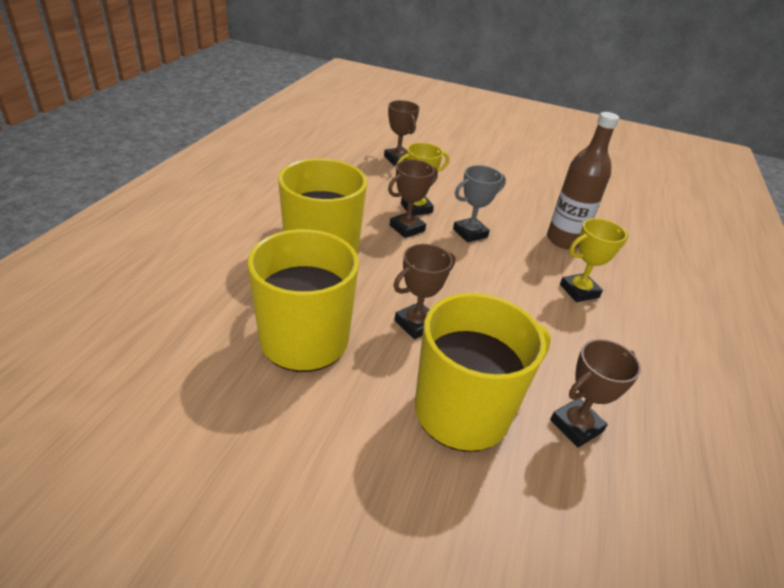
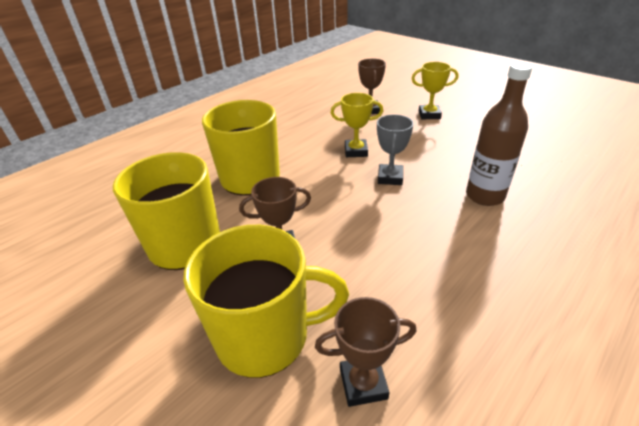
camera: 30 degrees right, 0 degrees up
(407, 228) = (335, 167): brown trophy -> none
(470, 233) = (390, 178): grey trophy -> grey trophy turned 75 degrees counterclockwise
(579, 291) = (466, 248): yellow trophy -> yellow trophy (429, 115)

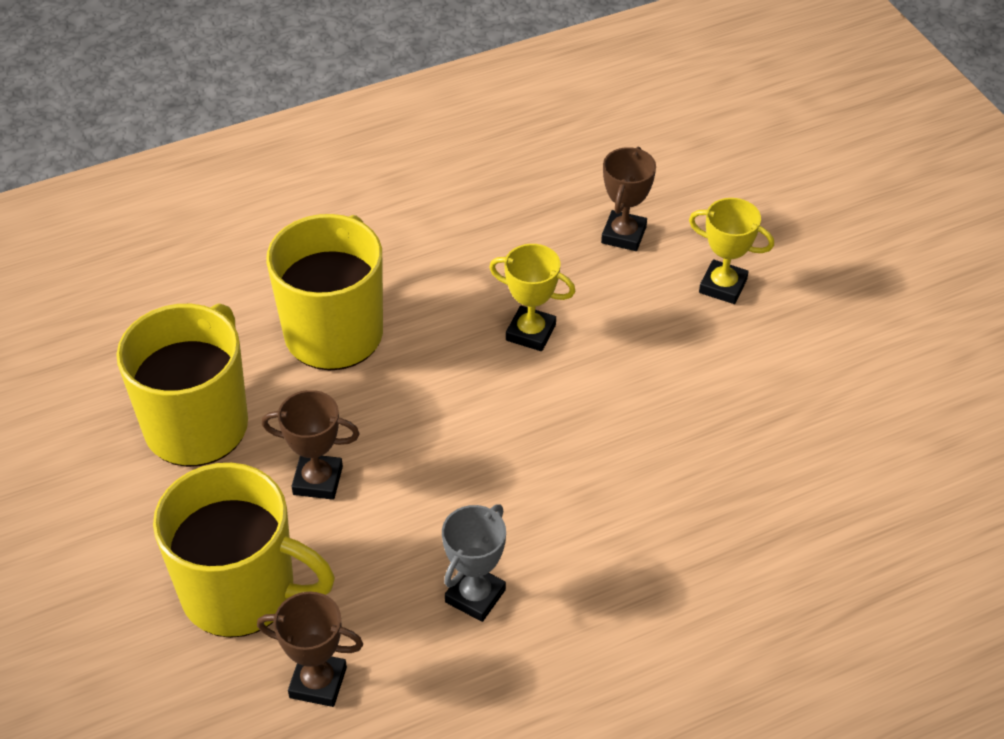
camera: 20 degrees right, 10 degrees up
(390, 178) = (546, 409): grey trophy -> grey trophy (475, 596)
(484, 196) = (662, 497): brown bottle -> none

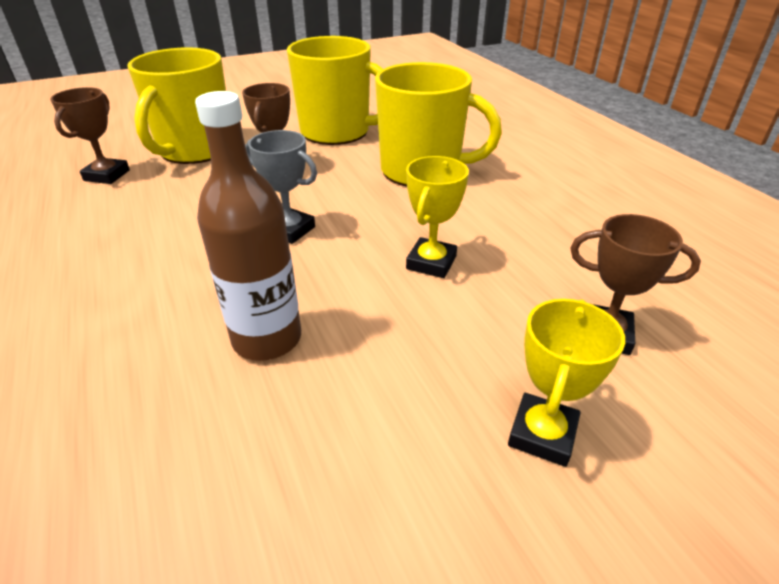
camera: 90 degrees right, 10 degrees down
(475, 596) = (136, 233): grey trophy -> grey trophy (289, 230)
(644, 445) = (267, 339): none -> brown bottle

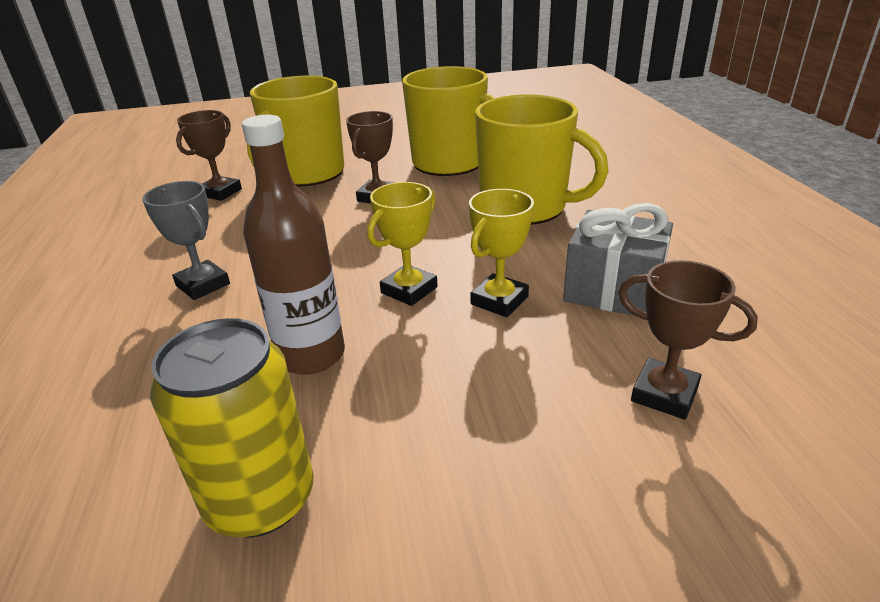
camera: 15 degrees right, 5 degrees down
(267, 499) = (260, 499): none -> yellow can
(289, 230) = (368, 256): grey trophy -> grey trophy (203, 285)
(527, 242) = (613, 290): none -> grey gift
(542, 434) = (552, 484): yellow trophy -> yellow trophy (409, 290)

